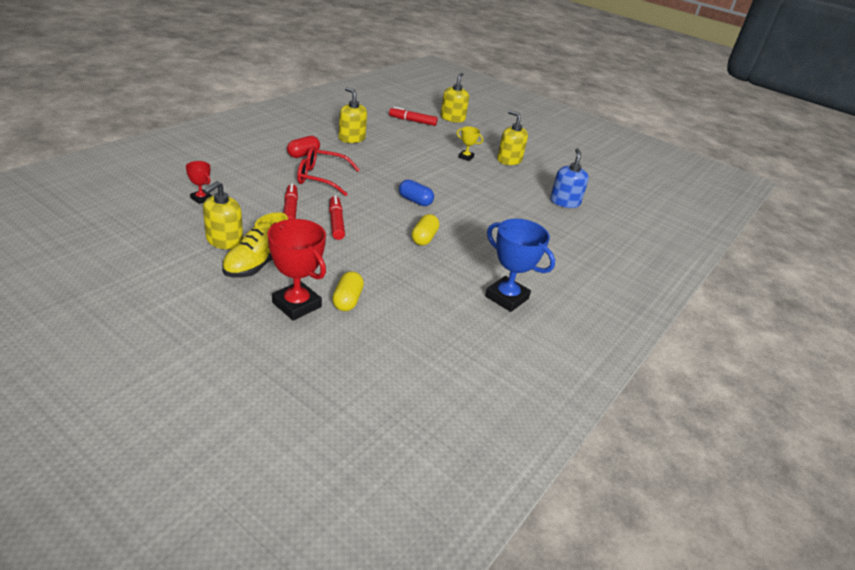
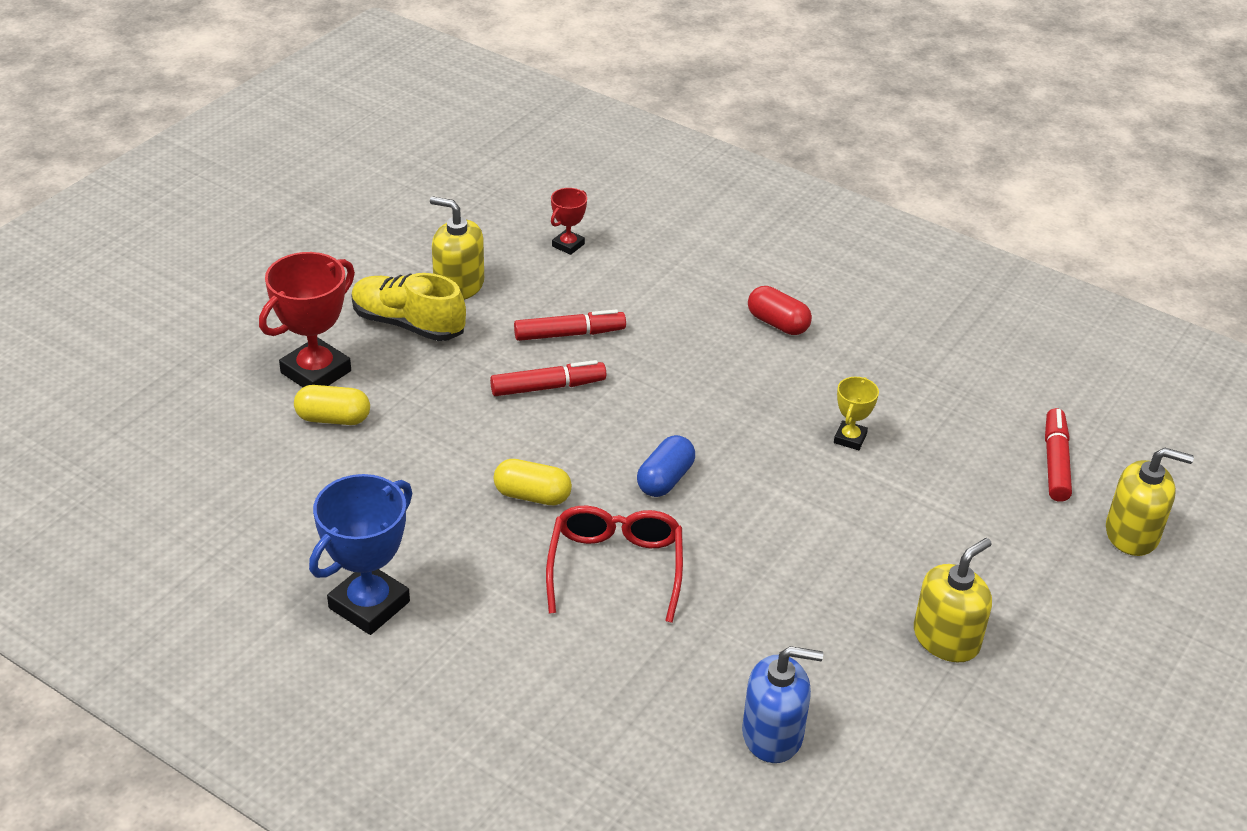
camera: 90 degrees right, 5 degrees up
(322, 178) = (697, 355): red glasses -> red glasses (615, 568)
(351, 138) = (891, 376): yellow soap dispenser -> none
(466, 157) = (913, 557): yellow trophy -> yellow trophy (850, 438)

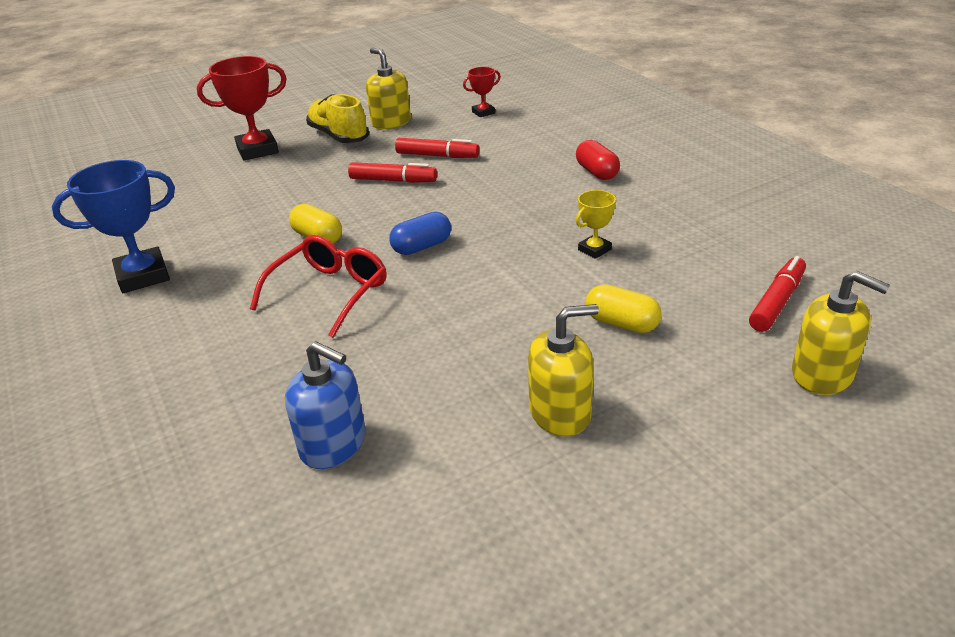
camera: 30 degrees right, 5 degrees down
(333, 418) = (240, 174): yellow capsule -> yellow capsule (621, 323)

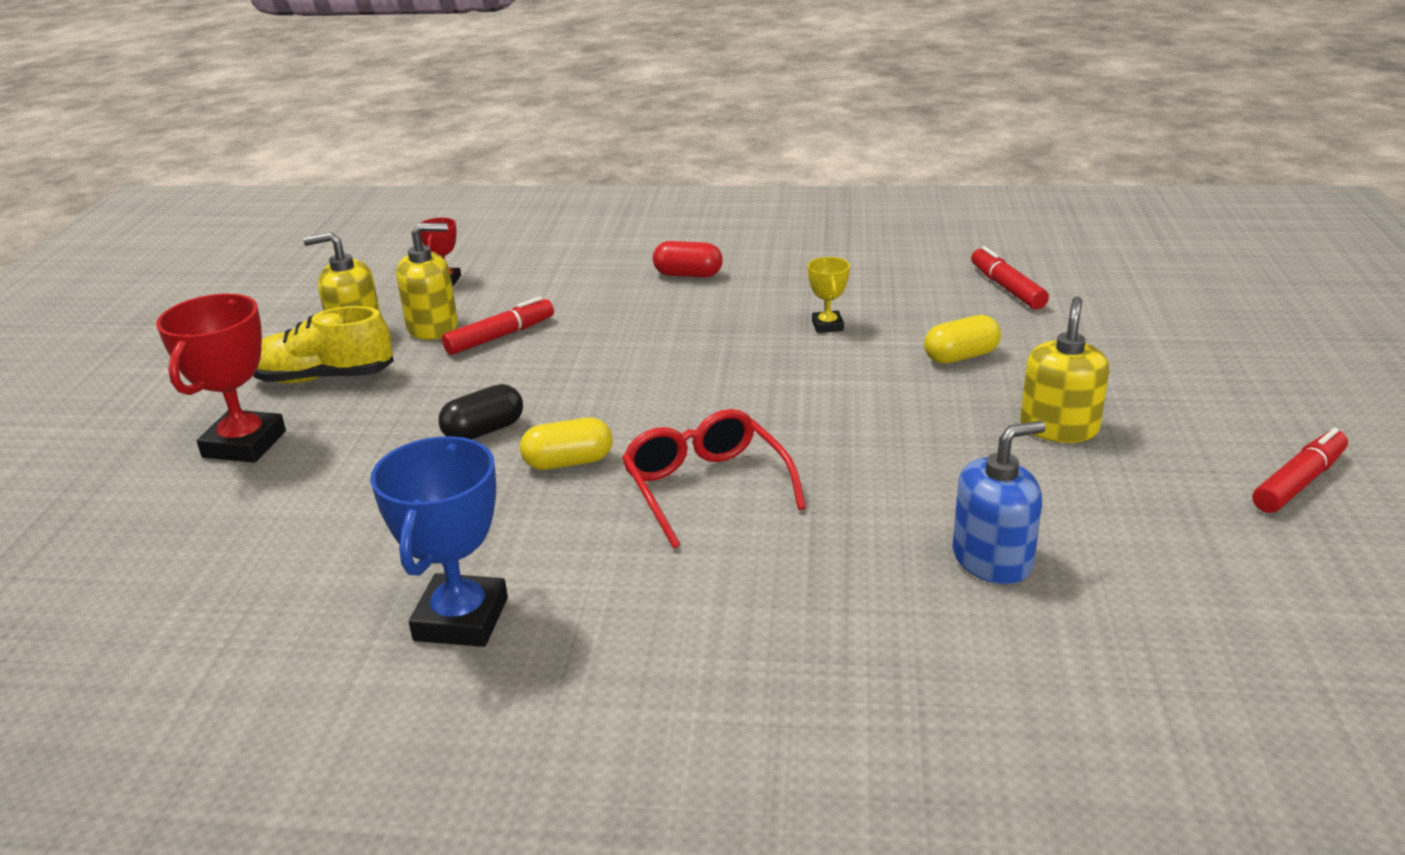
camera: 55 degrees left, 5 degrees down
(328, 199) = (484, 431): none -> black capsule
(393, 180) = (511, 378): red marker -> red marker (1298, 482)
(422, 247) = (690, 406): blue capsule -> none
(822, 374) = (1115, 310): yellow soap dispenser -> yellow soap dispenser (433, 327)

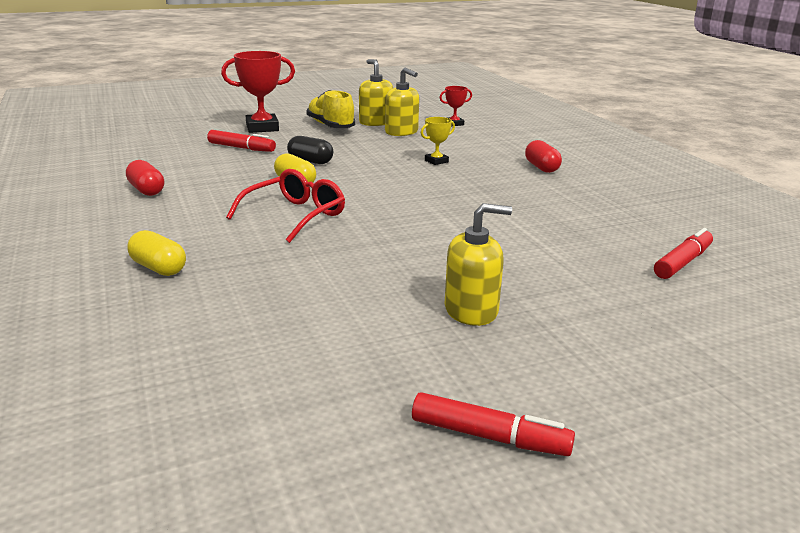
camera: 60 degrees right, 5 degrees down
(461, 619) = (146, 190): blue trophy -> red capsule
(500, 336) = (408, 145): red marker -> red marker (241, 148)
(827, 326) = (527, 213): yellow trophy -> yellow trophy (436, 161)
(961, 357) = (540, 261): yellow capsule -> yellow capsule (158, 268)
(992, 559) = (270, 307): blue soap dispenser -> none

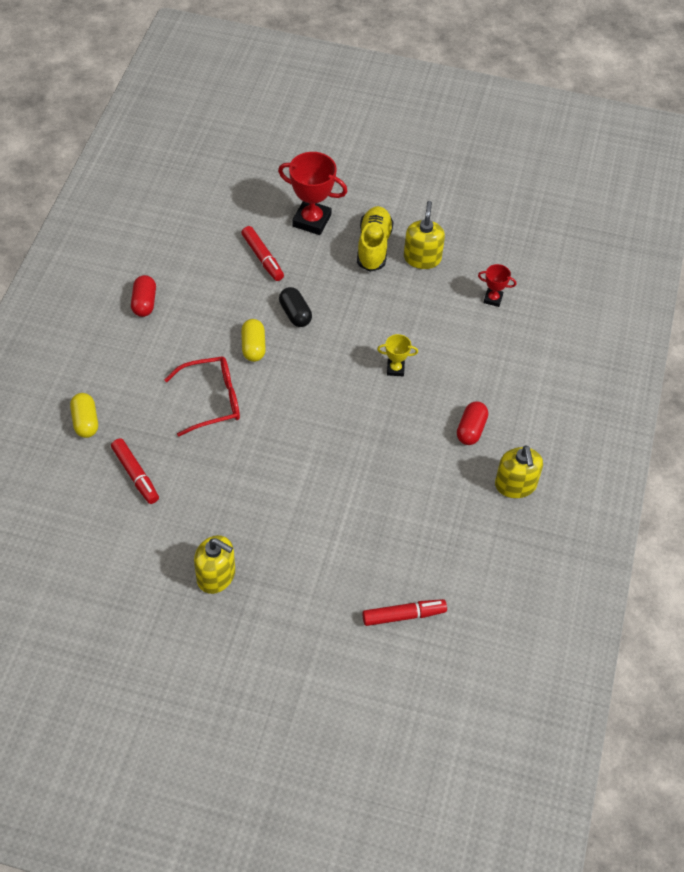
camera: 35 degrees right, 30 degrees up
(401, 132) = (424, 293): yellow soap dispenser -> yellow soap dispenser (515, 485)
(489, 436) = (126, 669): red marker -> red marker (135, 474)

